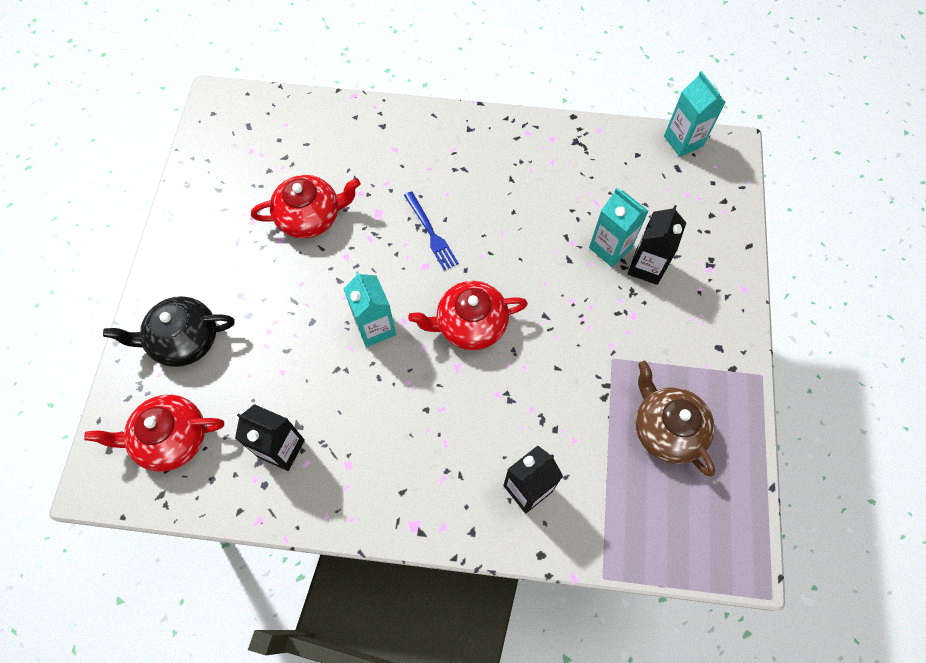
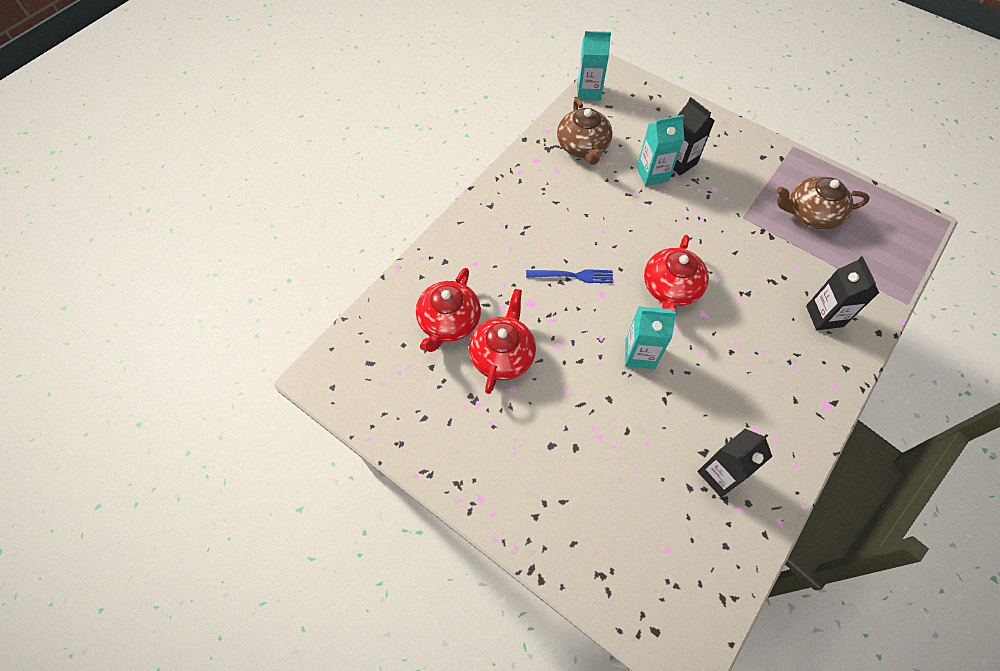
camera: 60 degrees left, 5 degrees down
(171, 438) = (669, 566): red teapot -> red teapot (449, 322)
(184, 340) = (572, 514): black teapot -> none
(601, 170) = (583, 147): none -> brown teapot

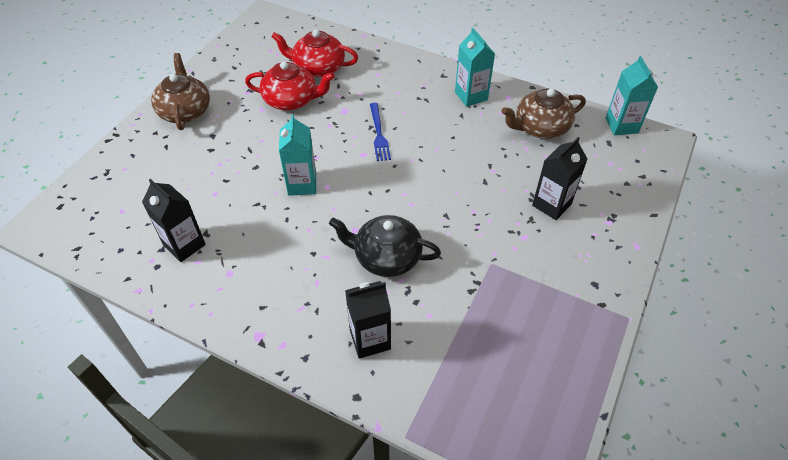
camera: 80 degrees right, 10 degrees down
(652, 174) = (524, 183): turquoise carton -> turquoise carton (471, 96)
(671, 288) = (379, 203): red teapot -> none
(736, 292) = (386, 257): none -> black teapot
(811, 214) = (518, 333): brown teapot -> brown teapot (185, 111)

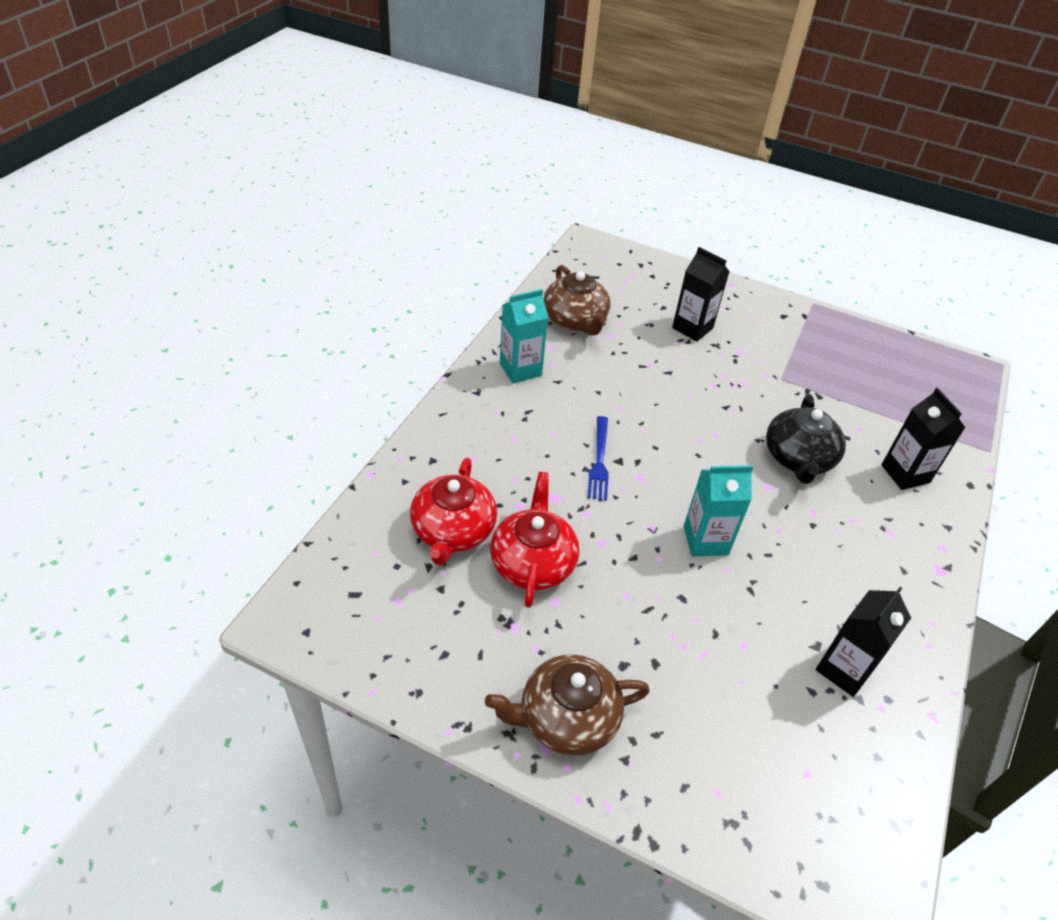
camera: 95 degrees left, 5 degrees down
(379, 133) = (599, 460): blue fork -> blue fork turned 105 degrees clockwise
(621, 125) = (567, 264): turquoise carton -> none

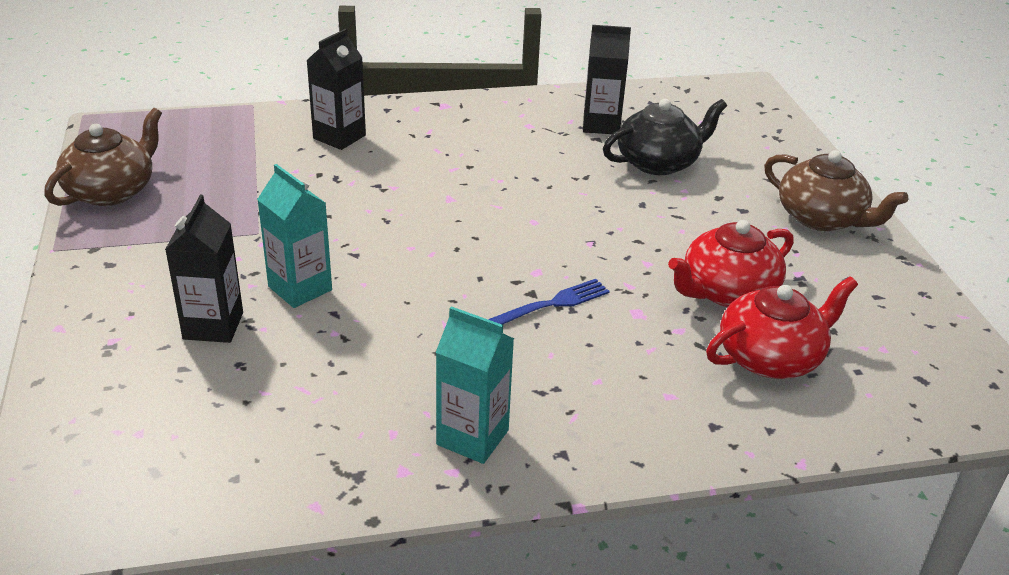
camera: 125 degrees left, 10 degrees down
(575, 320) = (301, 438): brown teapot -> brown teapot (111, 191)
(705, 540) = (565, 211): turquoise carton -> turquoise carton (300, 288)
(798, 458) = (387, 192): black teapot -> black teapot (658, 162)

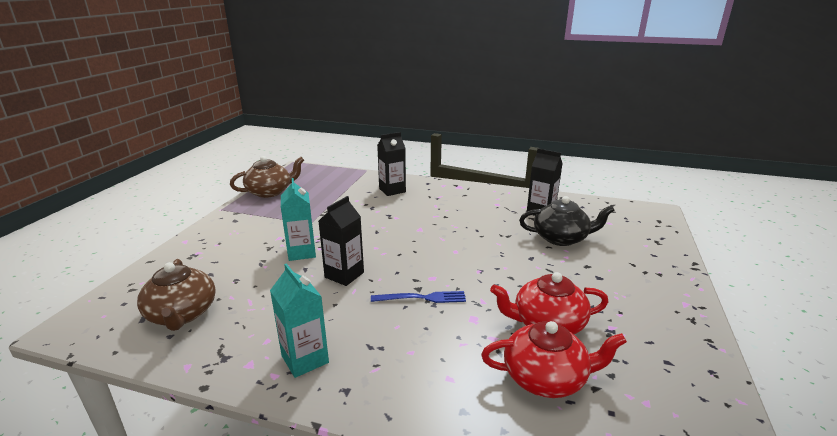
camera: 30 degrees right, 10 degrees down
(213, 326) = (245, 258): black carton -> black carton (344, 275)
(821, 218) = (657, 297): brown teapot -> brown teapot (182, 314)

